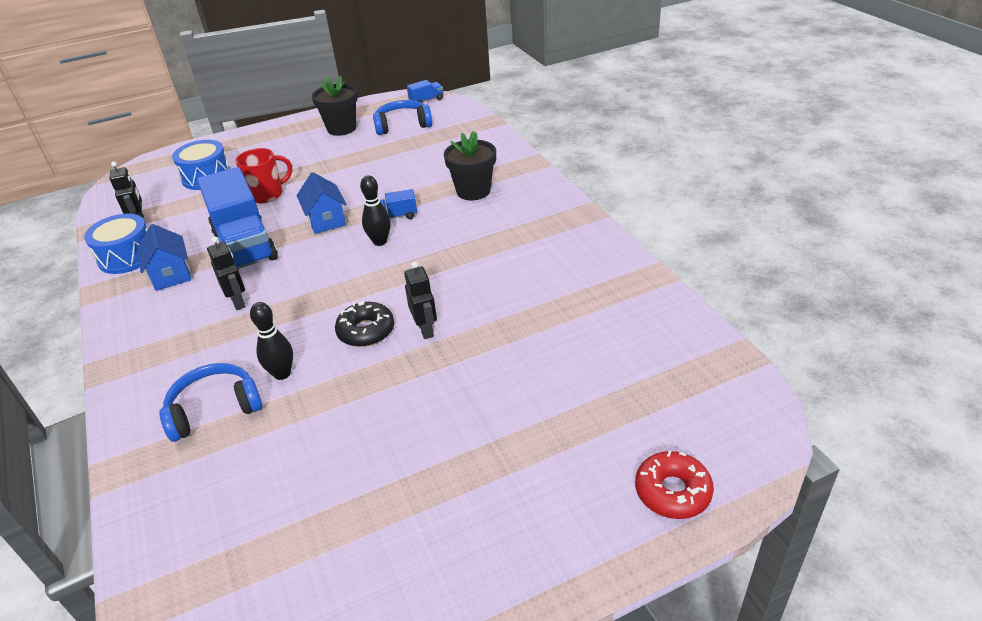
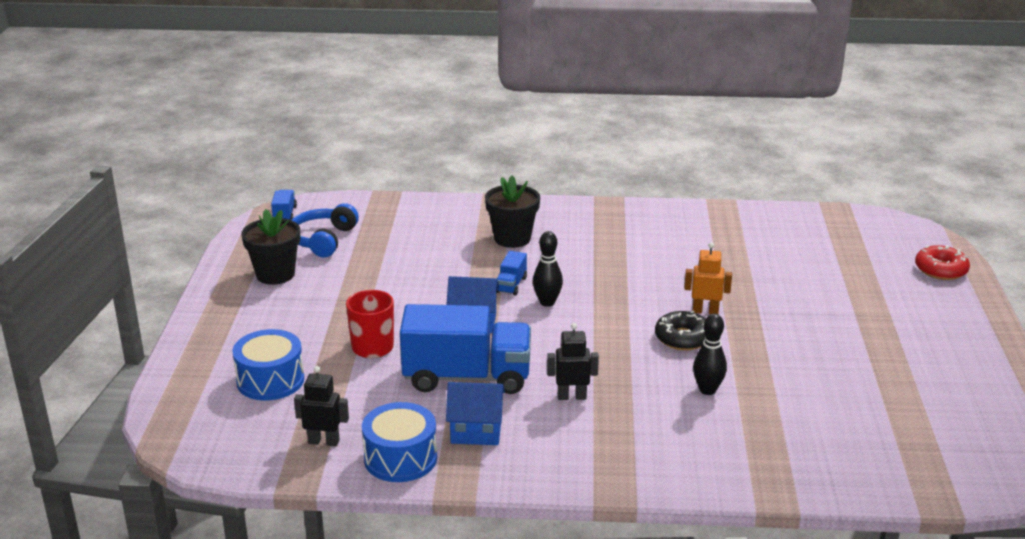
camera: 65 degrees left, 10 degrees down
(214, 409) = (729, 432): blue headphones -> none
(425, 329) = (705, 311): black robot -> orange robot

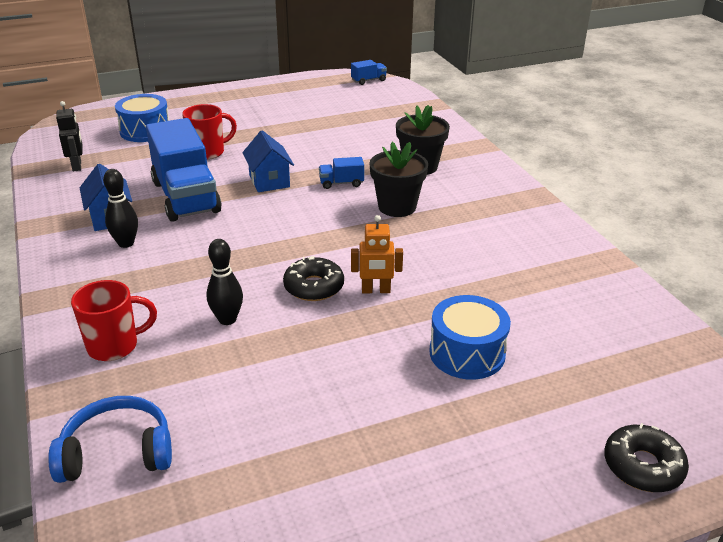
camera: 65 degrees right, 5 degrees up
(275, 274) = (282, 98): black flower pot -> black flower pot (397, 207)
(323, 240) = (345, 100): blue headphones -> blue headphones (117, 452)
(400, 458) = (65, 197): blue drum -> blue drum (467, 353)
(547, 302) = (325, 205): black bowling pin -> black bowling pin (126, 243)
(571, 396) = (180, 248): black robot -> none
(705, 311) = (376, 290): orange robot -> orange robot turned 105 degrees clockwise
(716, 455) = (114, 346): none -> red mug
(940, 270) = (643, 466): red donut -> black donut

